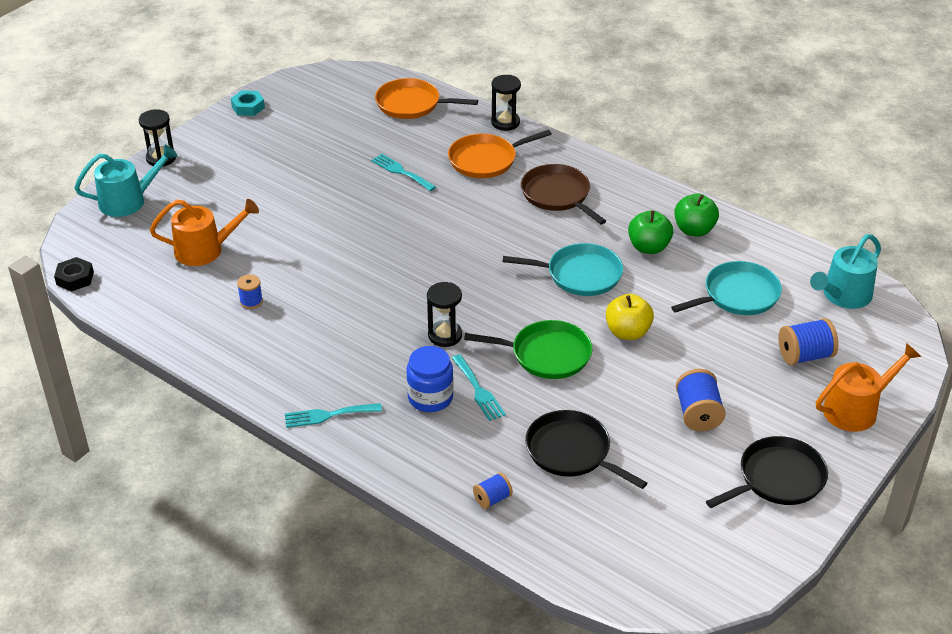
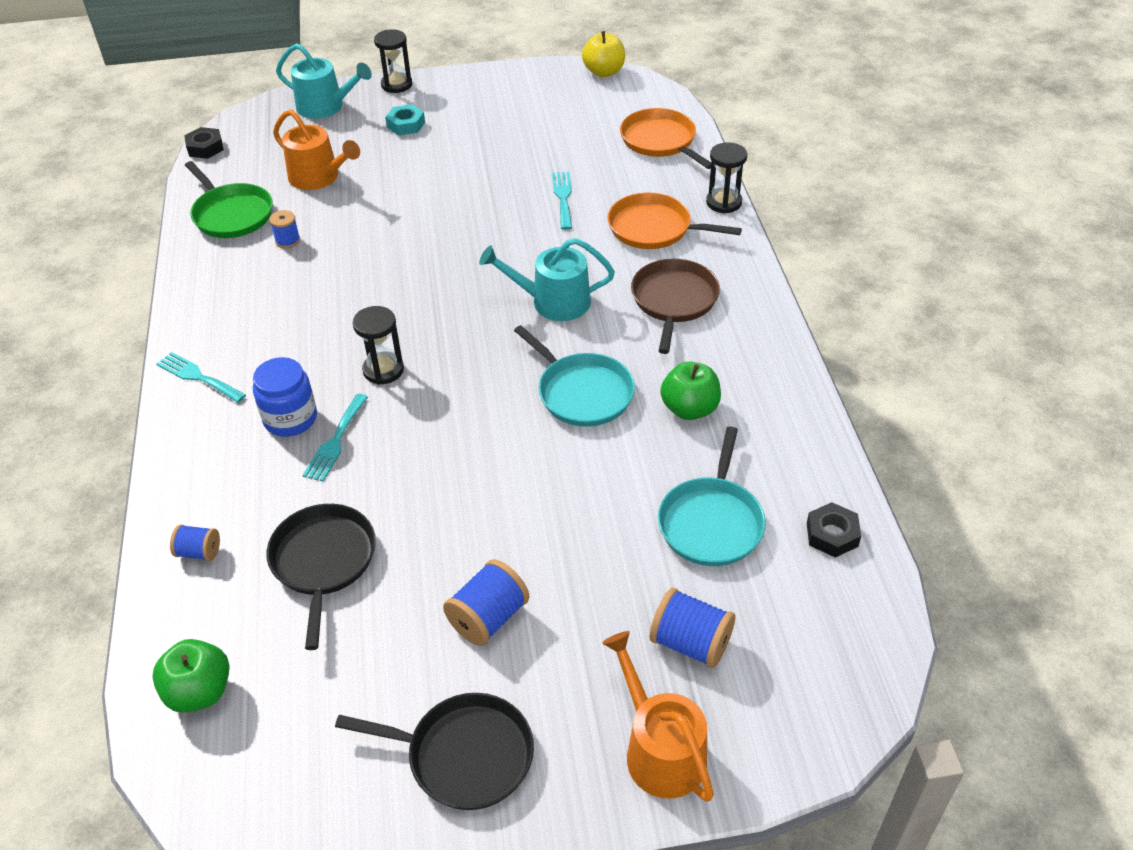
camera: 45 degrees right, 5 degrees up
(248, 107) = (520, 75): turquoise nut -> turquoise nut (406, 125)
(546, 354) = (439, 449): green pan -> green pan (231, 214)
(627, 332) = (543, 481): yellow apple -> yellow apple (604, 72)
(694, 230) = (764, 421): green apple -> green apple (199, 692)
(737, 295) = (711, 522): turquoise pan -> turquoise pan turned 90 degrees clockwise
(798, 264) = (832, 534): none -> black nut
(843, 295) = (835, 608): turquoise watering can -> turquoise watering can (553, 302)
(855, 409) = (660, 750): orange watering can -> orange watering can turned 135 degrees counterclockwise

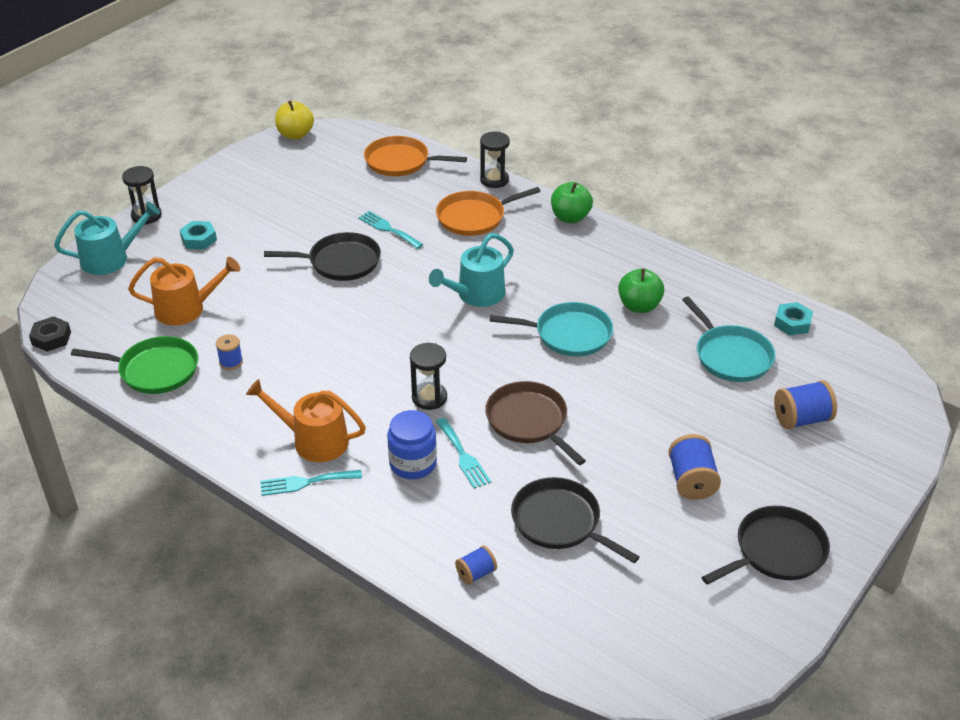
camera: 45 degrees left, 5 degrees down
(199, 692) = (596, 638): green apple -> green apple (570, 217)
(483, 205) = (340, 262): none -> black pan
(660, 750) = (856, 476): orange watering can -> orange watering can (314, 440)
(674, 301) = (546, 253): brown pan -> brown pan (529, 421)
(832, 534) = (792, 323): black nut -> turquoise nut

